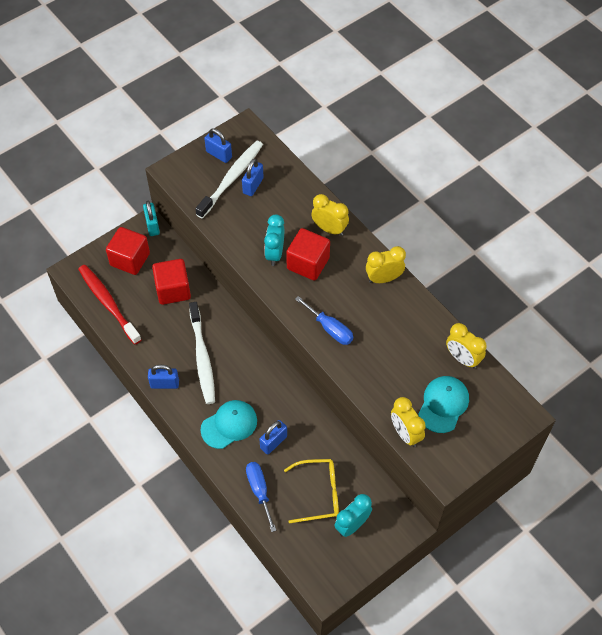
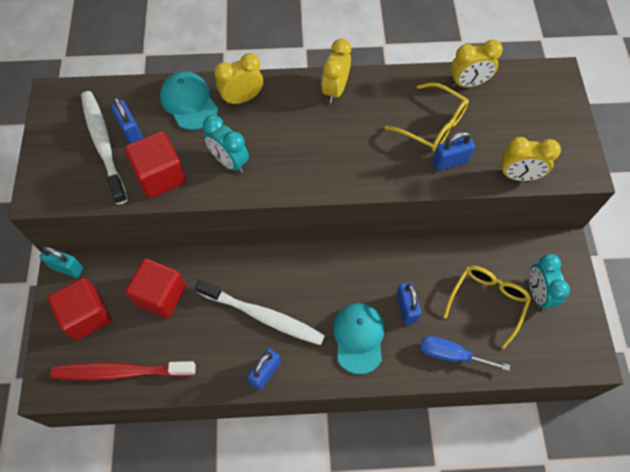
camera: 55 degrees left, 5 degrees up
(219, 154) = (62, 138): blue padlock -> blue padlock (450, 161)
(308, 263) = (266, 140): red cube -> red cube (160, 176)
(330, 329) = (356, 167): blue screwdriver -> none
(404, 356) = (433, 125): none -> yellow glasses
(443, 404) = (507, 127): turquoise cap -> turquoise cap (189, 102)

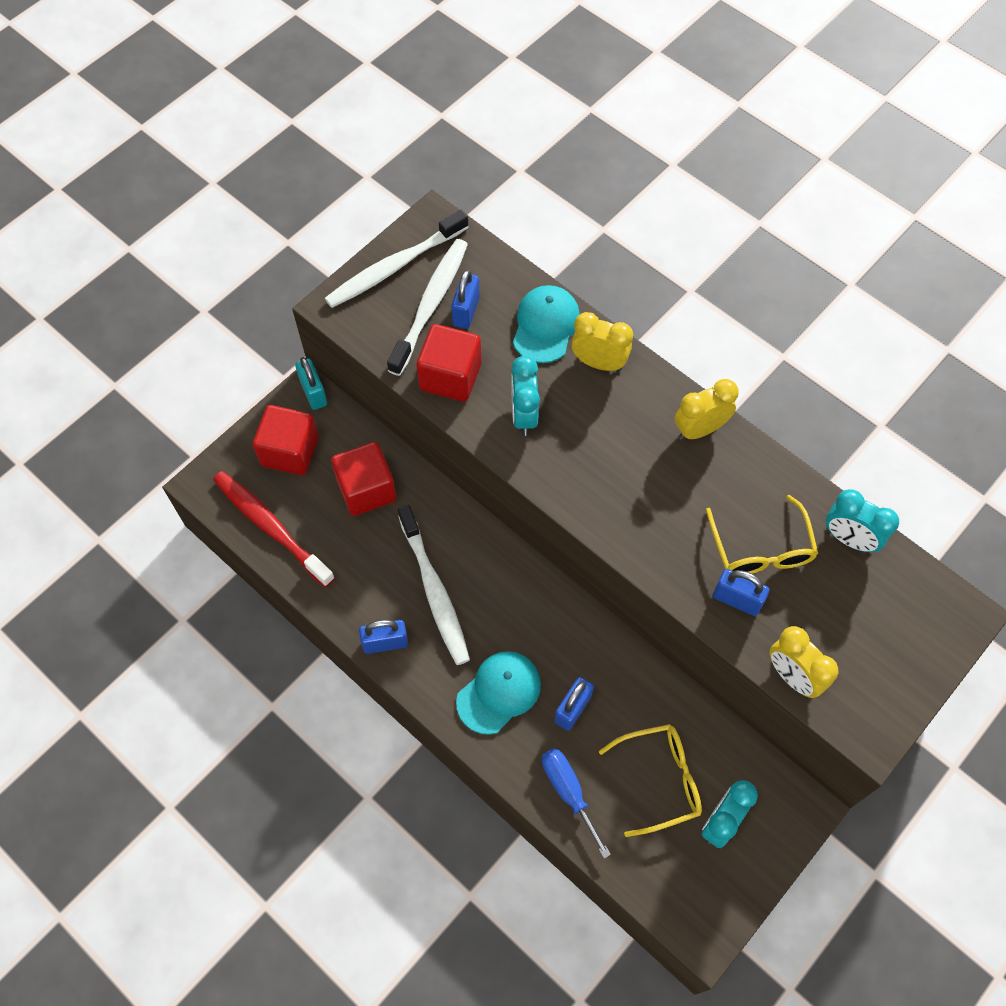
camera: 45 degrees right, 0 degrees up
(55, 140) = (394, 267): none -> white toothbrush
(468, 83) = (849, 539): yellow clock -> turquoise clock

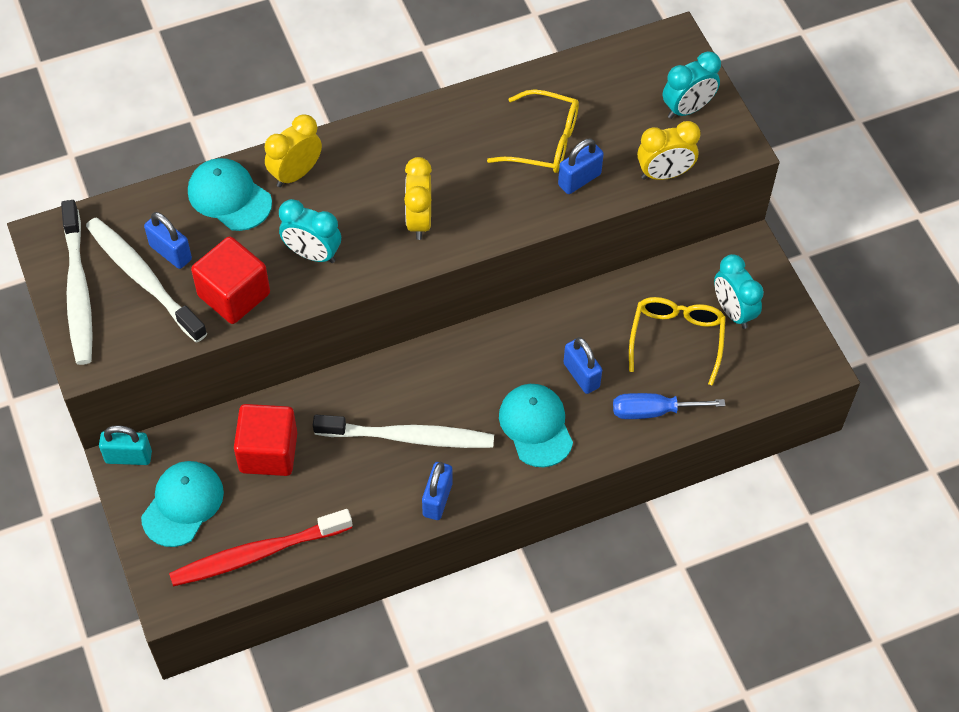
camera: 65 degrees left, 5 degrees down
(290, 451) = (183, 504): red cube -> turquoise cap
(699, 429) = (409, 131): yellow clock -> yellow clock (419, 220)
(849, 539) = (569, 79): turquoise clock -> turquoise clock (687, 109)

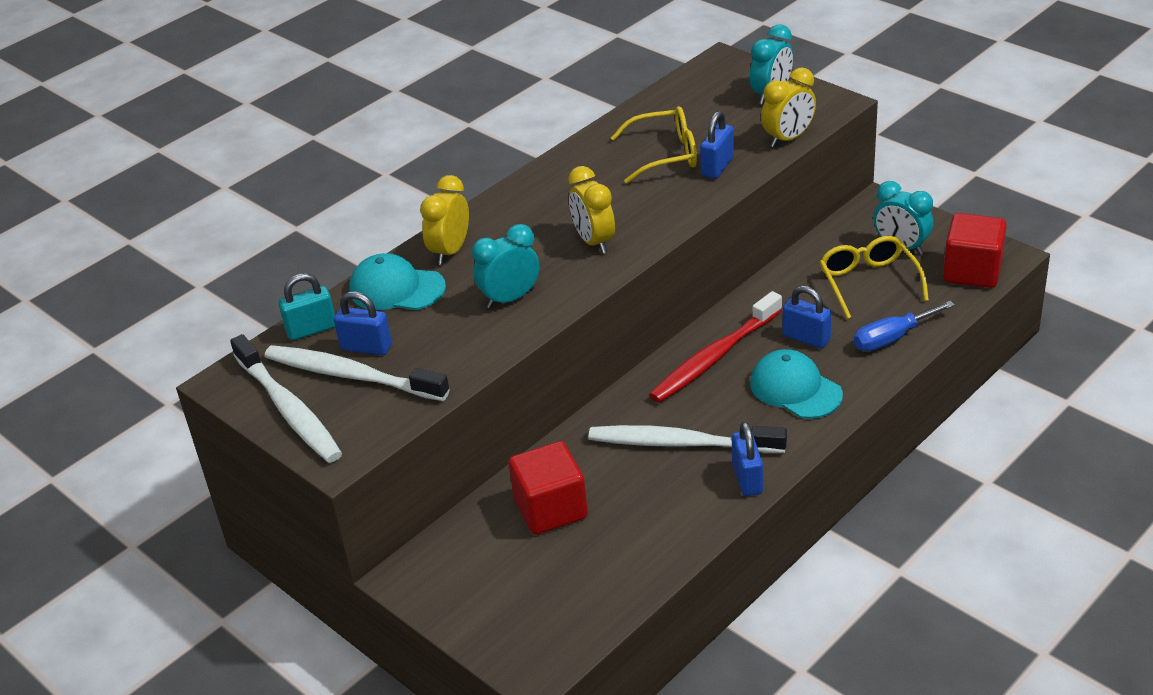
camera: 20 degrees left, 20 degrees down
(128, 457) = (406, 570): turquoise padlock -> turquoise padlock (311, 329)
(183, 504) = (491, 585): turquoise cap -> none
(234, 295) = (454, 354): red cube -> red cube (972, 271)
(257, 553) = (599, 594): red toothbrush -> red toothbrush (714, 357)
(312, 254) = (510, 299): turquoise clock -> turquoise clock turned 150 degrees clockwise
(408, 437) = (681, 443): white toothbrush -> white toothbrush turned 150 degrees counterclockwise

